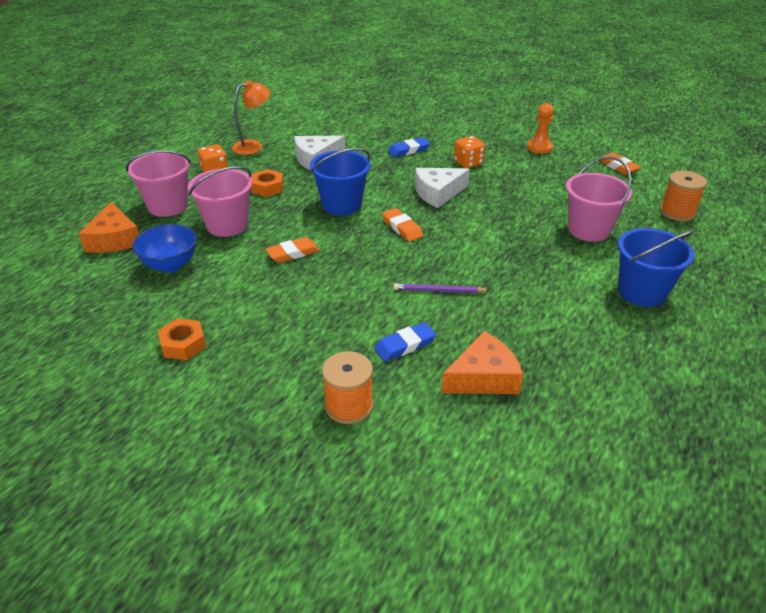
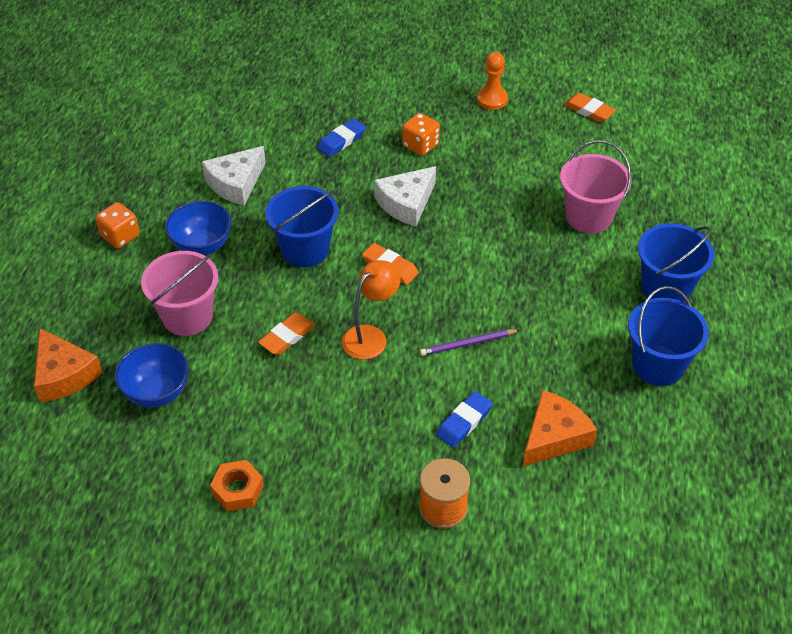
camera: 20 degrees left, 10 degrees up
(168, 206) = (96, 306): pink bucket -> none
(253, 146) = (144, 180): orange lamp -> orange lamp (371, 336)
(267, 188) = (202, 246): orange nut -> blue bowl
(611, 346) = (658, 365): none -> blue bucket
(677, 212) = (670, 167): orange spool -> none

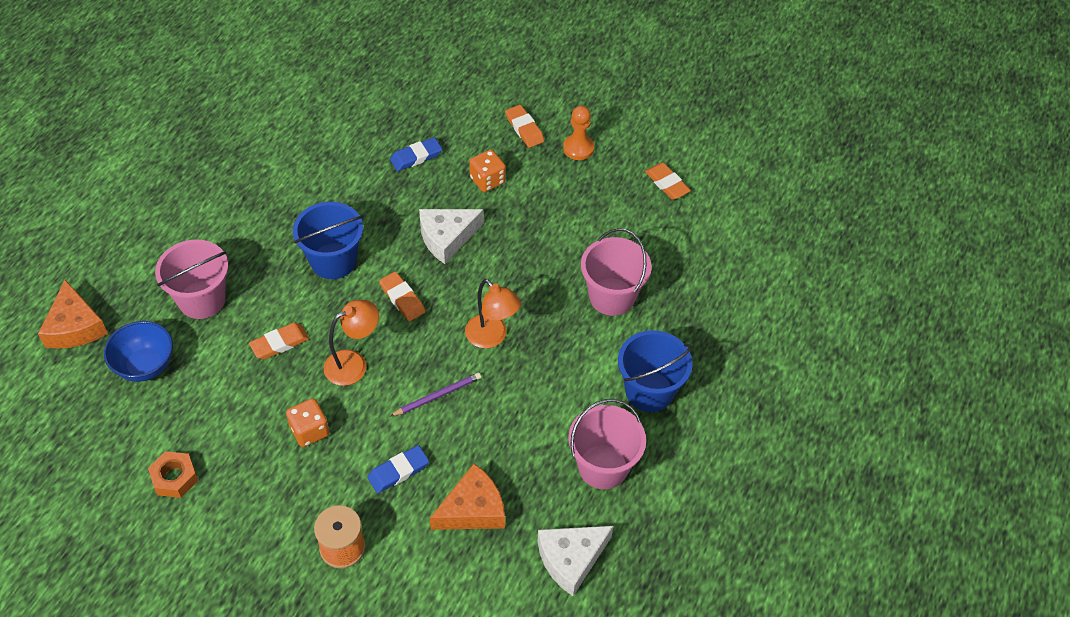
camera: 15 degrees right, 5 degrees up
(120, 236) = (177, 204): orange dice -> orange dice (309, 431)
(202, 246) = (244, 232): blue bowl -> none
(236, 183) = (301, 177): white cheese -> white cheese (571, 559)
(433, 94) = (524, 129): none -> orange eraser
(468, 344) = (437, 396): purple pencil -> purple pencil turned 150 degrees clockwise
(494, 279) = (492, 337): none -> orange lamp
(658, 365) = (603, 466): blue bucket -> pink bucket

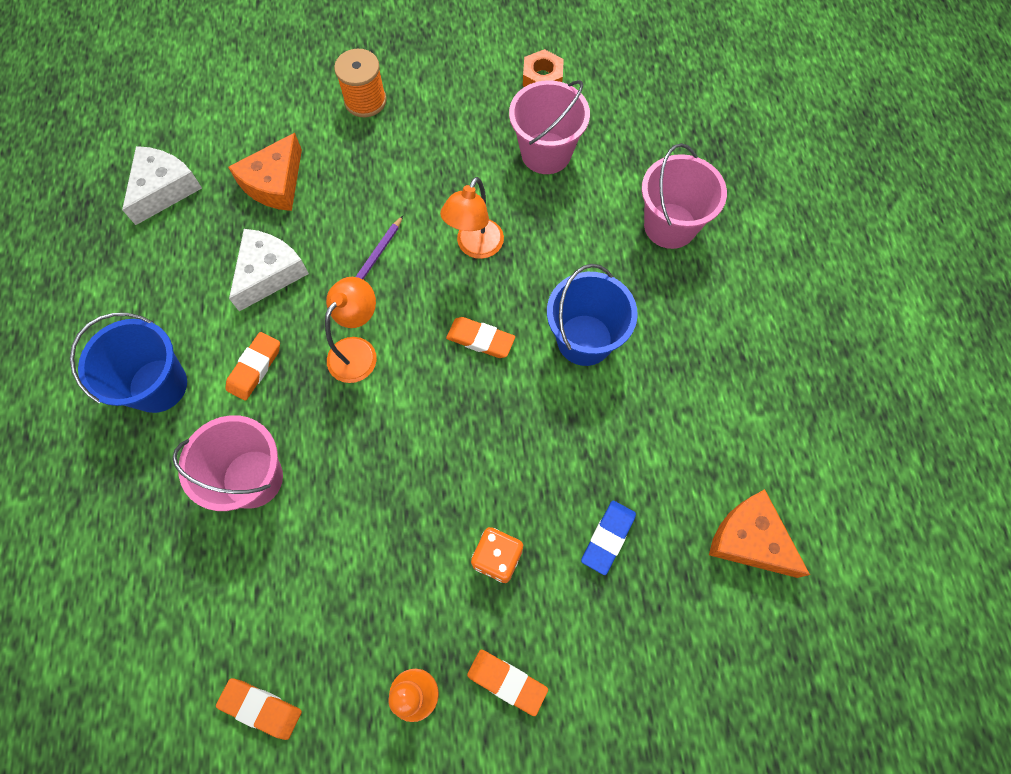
camera: 150 degrees right, 15 degrees up
(75, 326) = (750, 140): orange cheese -> orange cheese (750, 539)
(145, 366) = (655, 143): blue bowl -> none
(280, 343) = (559, 227): orange eraser -> orange eraser (254, 368)
(309, 431) = (465, 169): orange dice -> none
(398, 471) = (362, 178): blue eraser -> none
(446, 237) = (488, 443): white cheese -> white cheese (269, 273)
(492, 337) = (358, 351): orange lamp -> orange lamp turned 105 degrees clockwise
(603, 466) = (172, 282): pink bucket -> pink bucket (546, 153)

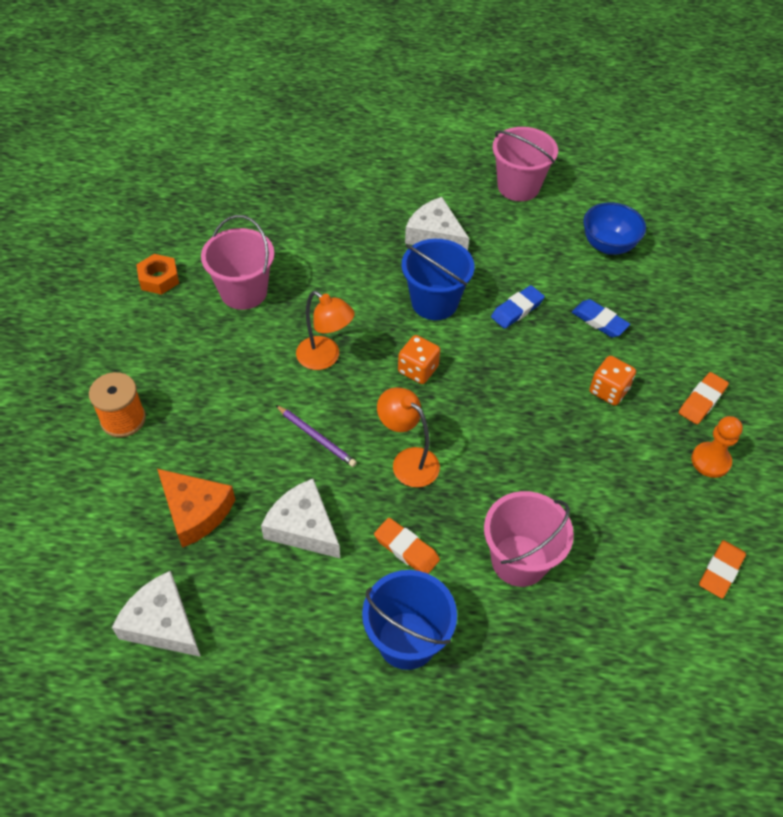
camera: 80 degrees left, 15 degrees down
(480, 339) = (418, 370): orange eraser -> orange dice
(599, 434) = (517, 310): none -> blue eraser
(670, 226) = (345, 229): pink bucket -> pink bucket (518, 186)
(694, 322) = (435, 235): none -> white cheese
(750, 539) = (608, 245): orange cheese -> blue bowl

